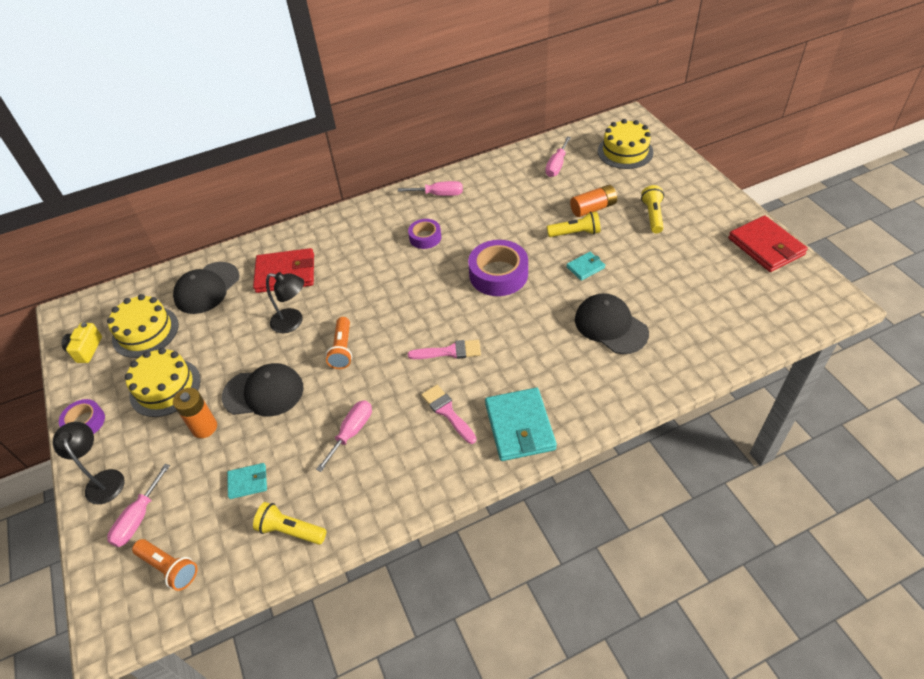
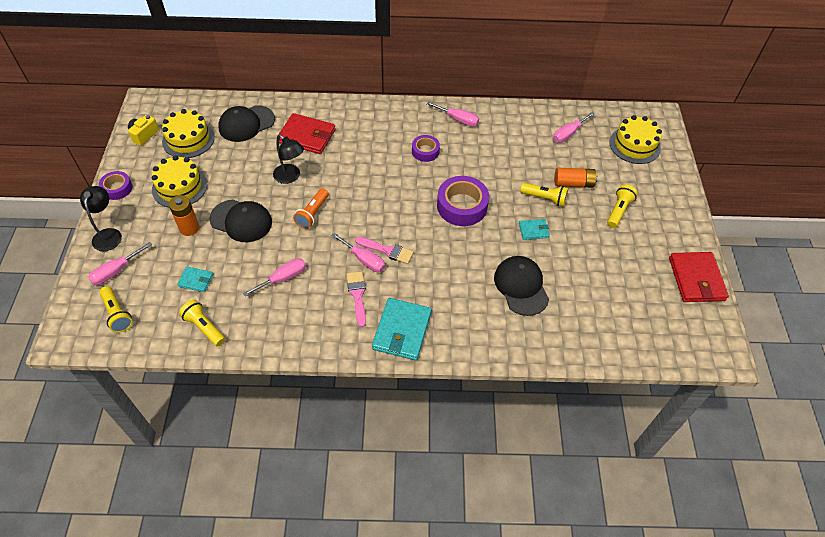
camera: 20 degrees right, 5 degrees up
(169, 568) = (117, 314): orange flashlight -> yellow flashlight
(430, 372) = (364, 259): none -> pink screwdriver

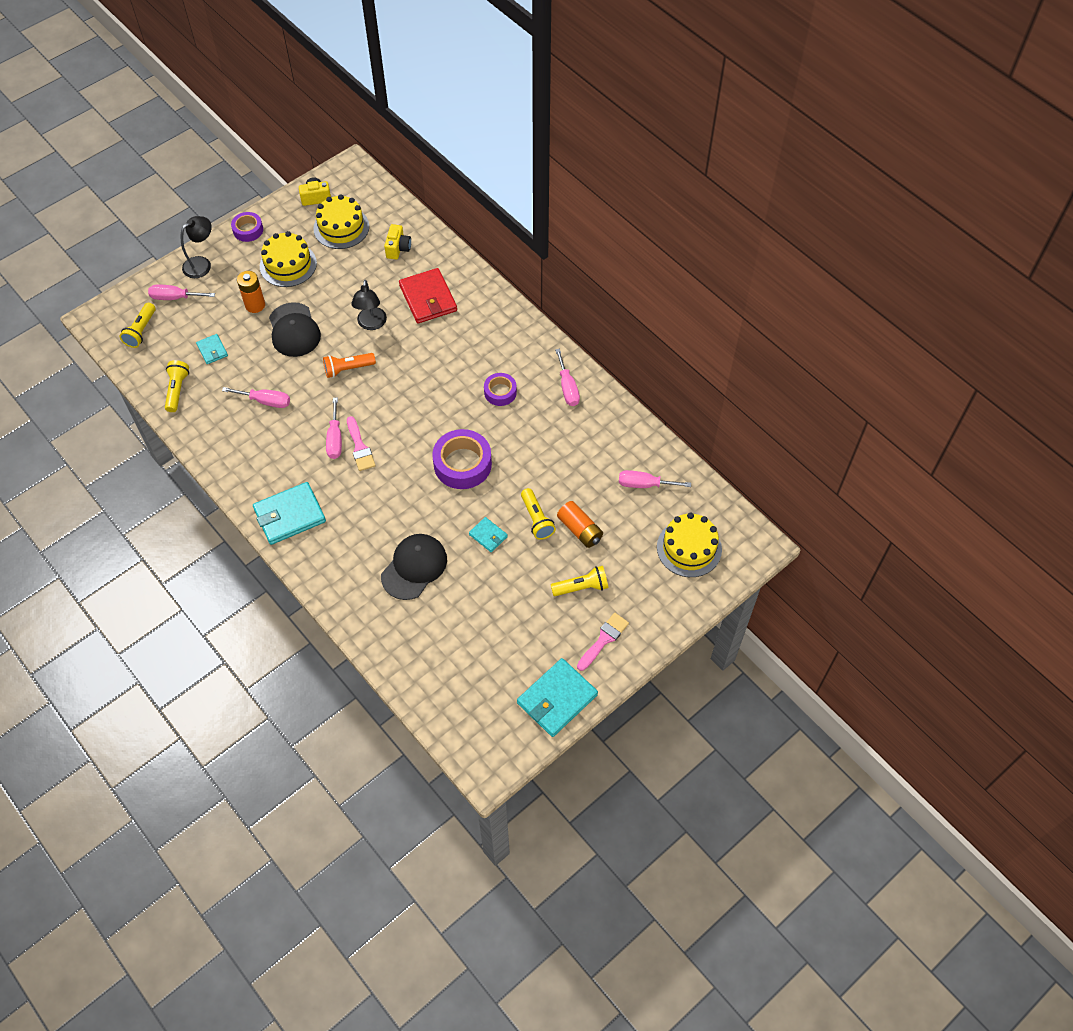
camera: 50 degrees right, 5 degrees up
(246, 124) = (398, 248): black cap -> yellow camera
(357, 295) = (296, 461): pink brush -> pink brush (604, 639)
(696, 279) = (557, 699): red wallet -> turquoise wallet

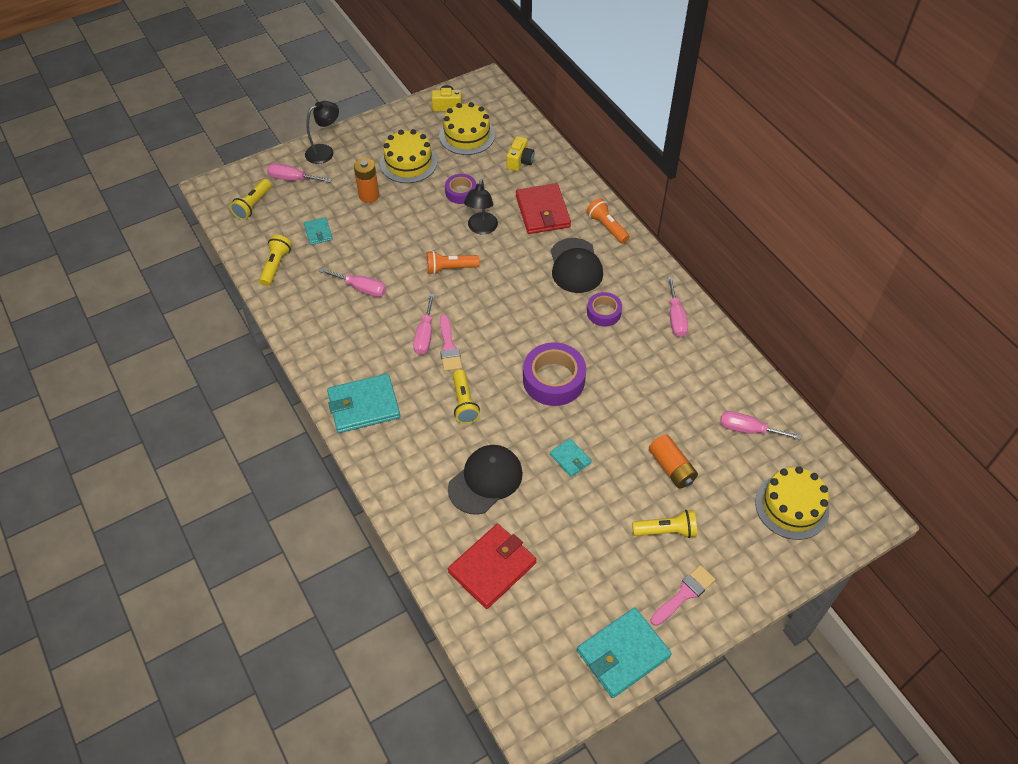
camera: 10 degrees right, 5 degrees down
(248, 230) = (375, 127): purple tape -> purple tape (461, 192)
(294, 330) = (403, 224): black cap -> black cap (575, 266)
(432, 644) = (492, 567): none -> red wallet
(492, 306) = (607, 227): none -> orange flashlight
(536, 519) = (625, 449): yellow flashlight -> yellow flashlight (464, 403)

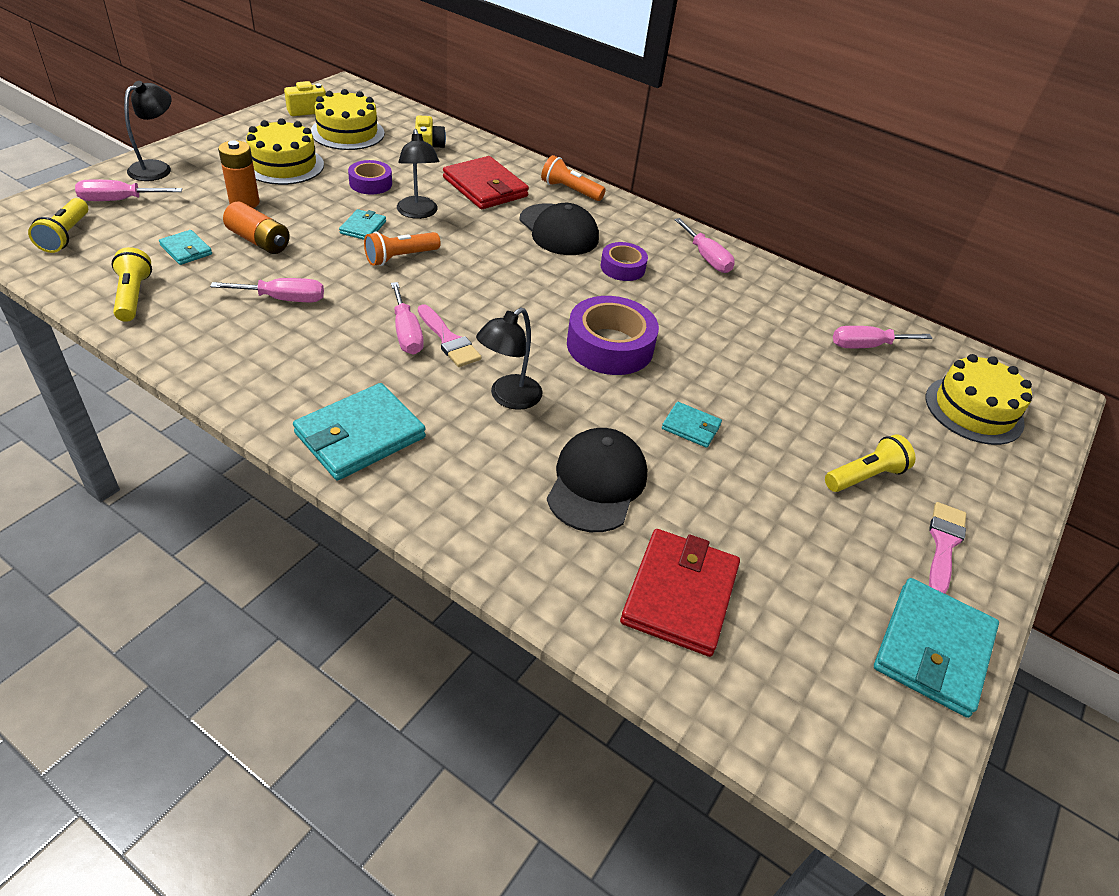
camera: 30 degrees left, 10 degrees down
(437, 235) = (363, 227): none -> turquoise wallet
(464, 403) = (508, 398): yellow flashlight -> black lamp
(671, 468) = (816, 405): orange battery -> orange battery (259, 241)

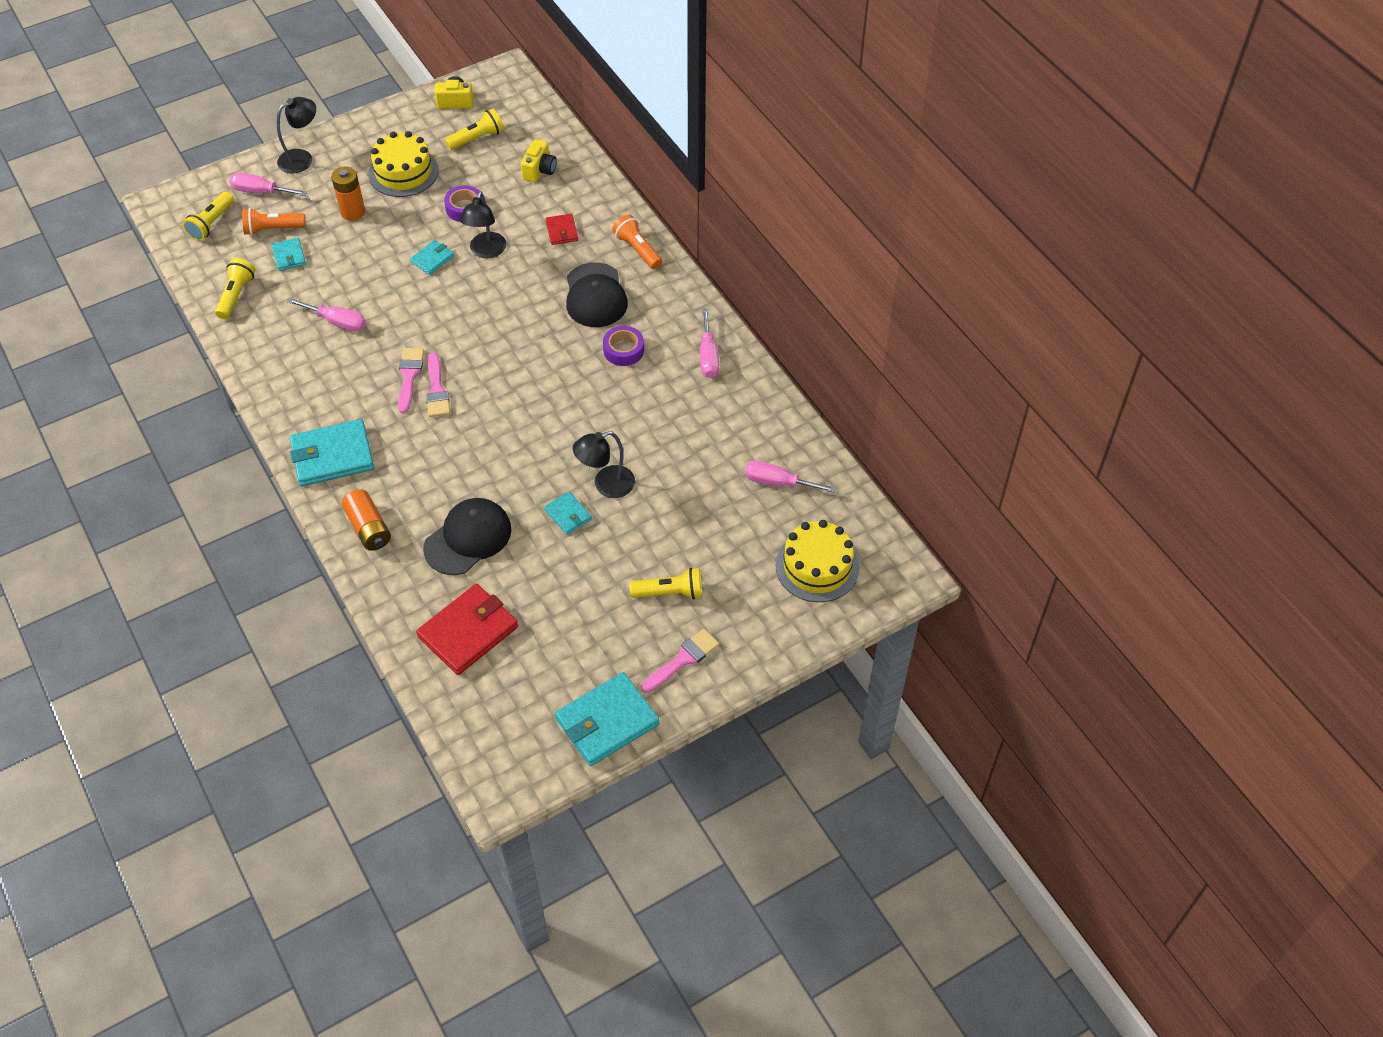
camera: 30 degrees right, 10 degrees up
(259, 241) = (345, 258): orange battery -> orange battery (368, 528)
(347, 132) = (477, 138): yellow cake -> yellow flashlight
(400, 257) = (445, 298): orange flashlight -> orange flashlight (272, 229)
(406, 333) = (409, 376): pink screwdriver -> pink brush
(485, 187) = (562, 231): red wallet -> red wallet, size x0.52
(508, 398) = (450, 453): black lamp -> black lamp (606, 485)
(610, 346) = (557, 427): purple tape -> none

